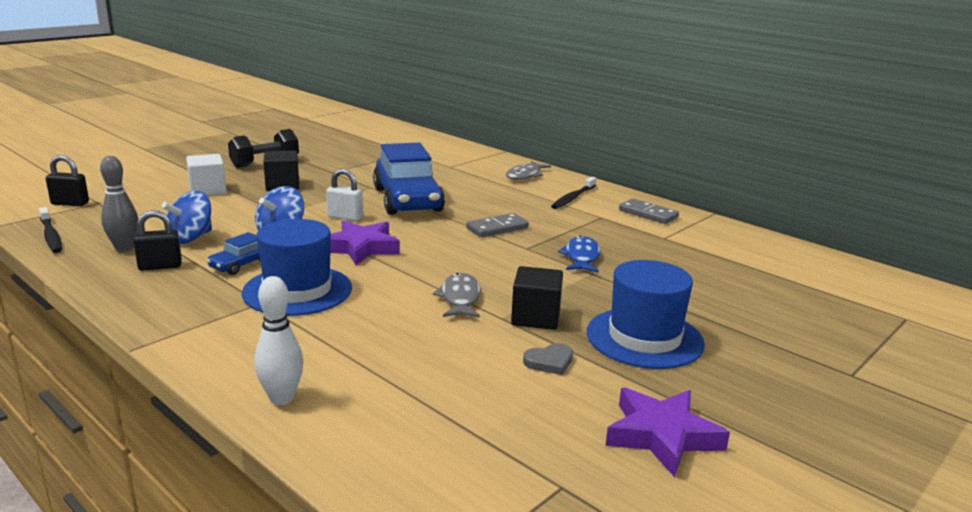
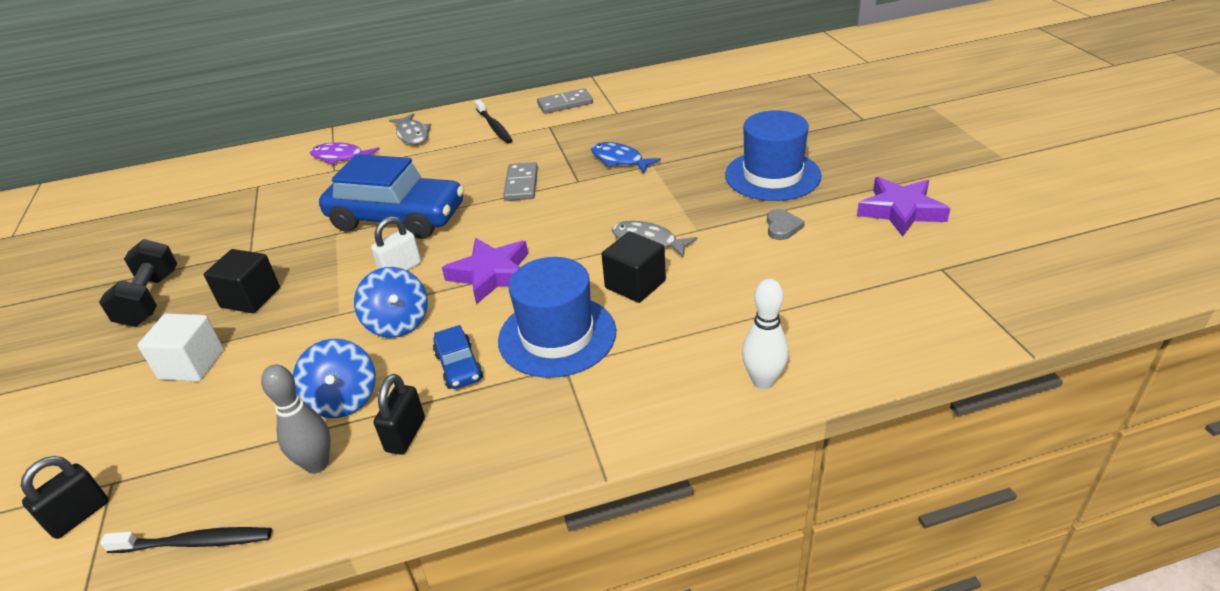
camera: 55 degrees left, 15 degrees up
(468, 164) = (341, 157): none -> purple fish
(535, 317) = (709, 213): black cube -> black cube (635, 284)

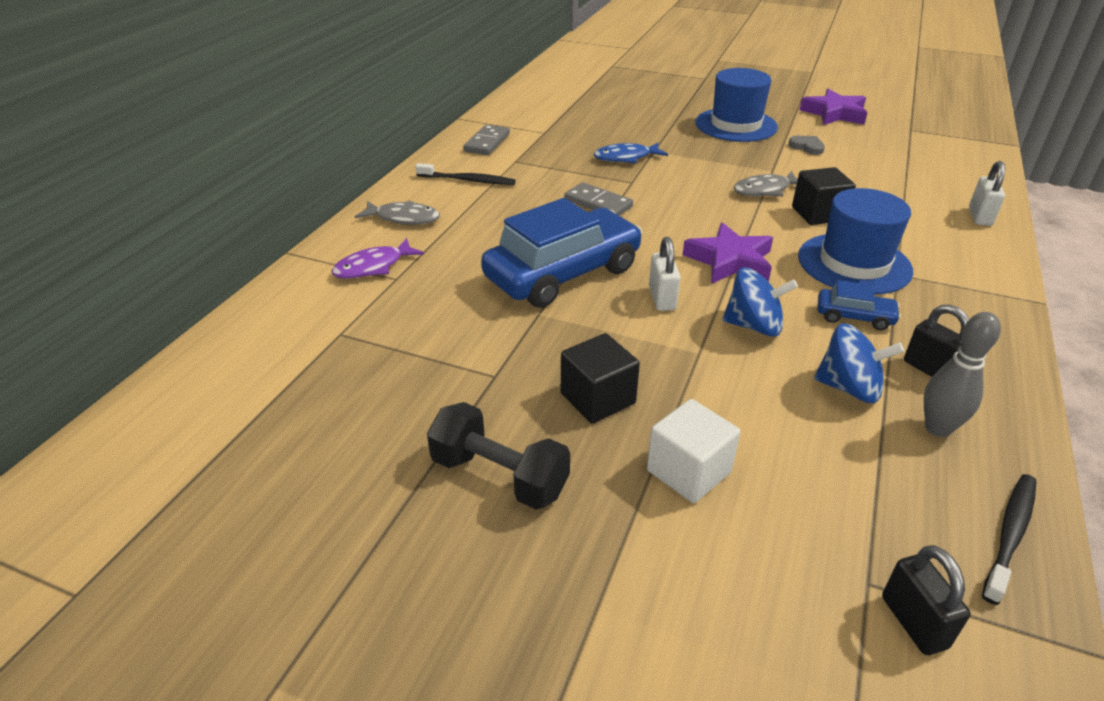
camera: 55 degrees left, 0 degrees up
(763, 381) = (980, 217): white bowling pin -> white padlock

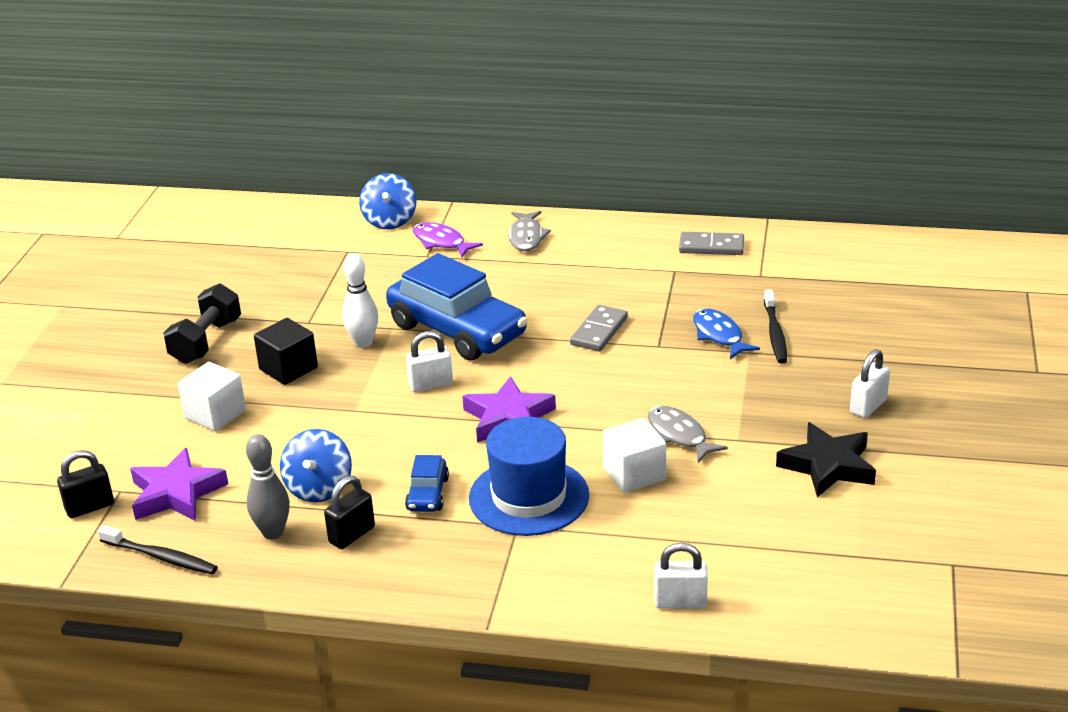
camera: 80 degrees right, 5 degrees down
(467, 180) = (616, 253): black toothbrush -> black toothbrush (775, 333)
(562, 336) = (363, 343): none -> white bowling pin
(736, 125) = (868, 406): blue hat -> white padlock
(753, 326) = (399, 436): blue spinning top -> blue spinning top (390, 221)
(807, 147) = (827, 466): grey heart -> black star
(818, 214) = (634, 474): black cube -> white cube
(834, 113) = (971, 491): purple star -> purple star (176, 493)

